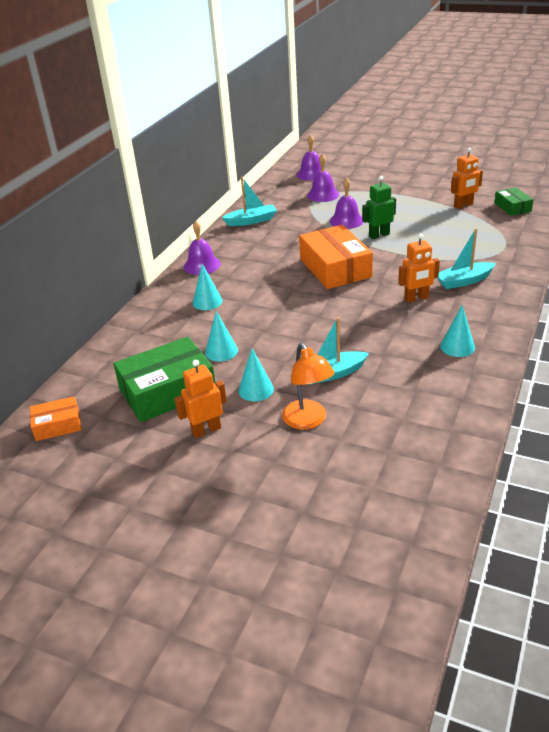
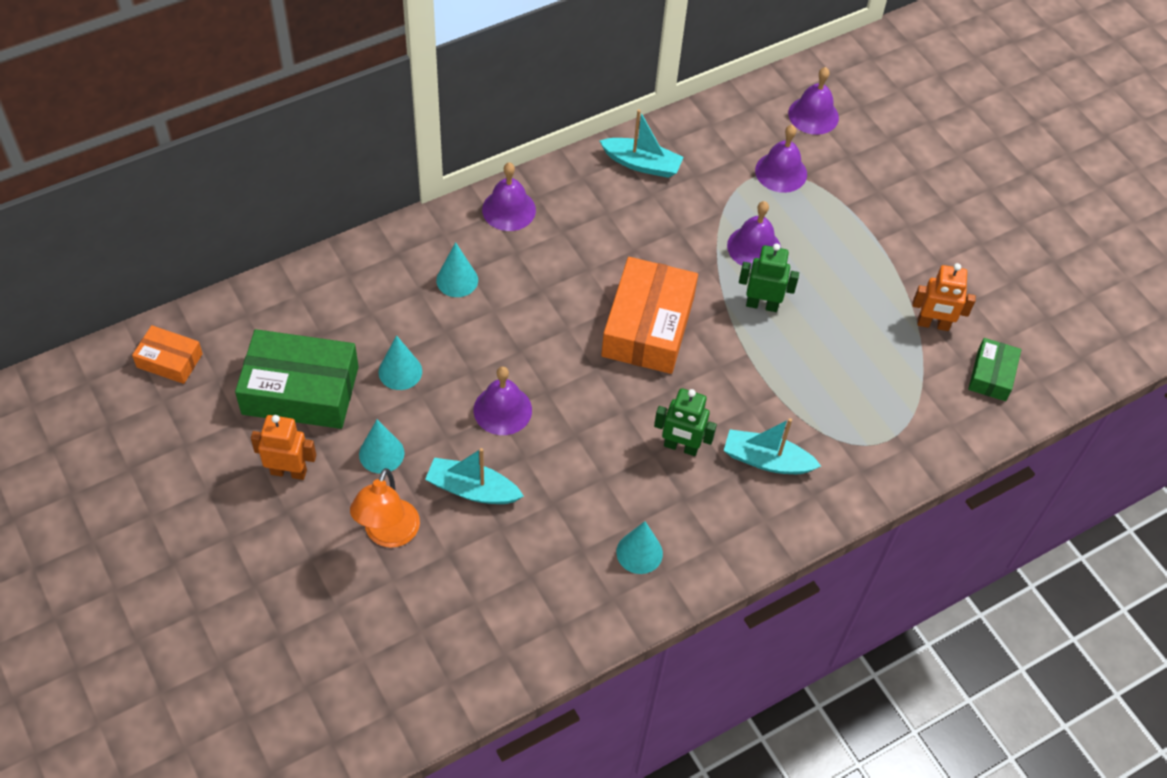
camera: 30 degrees right, 20 degrees up
(302, 335) = (502, 410): none -> purple bell
(416, 298) = (681, 447): orange robot -> green robot

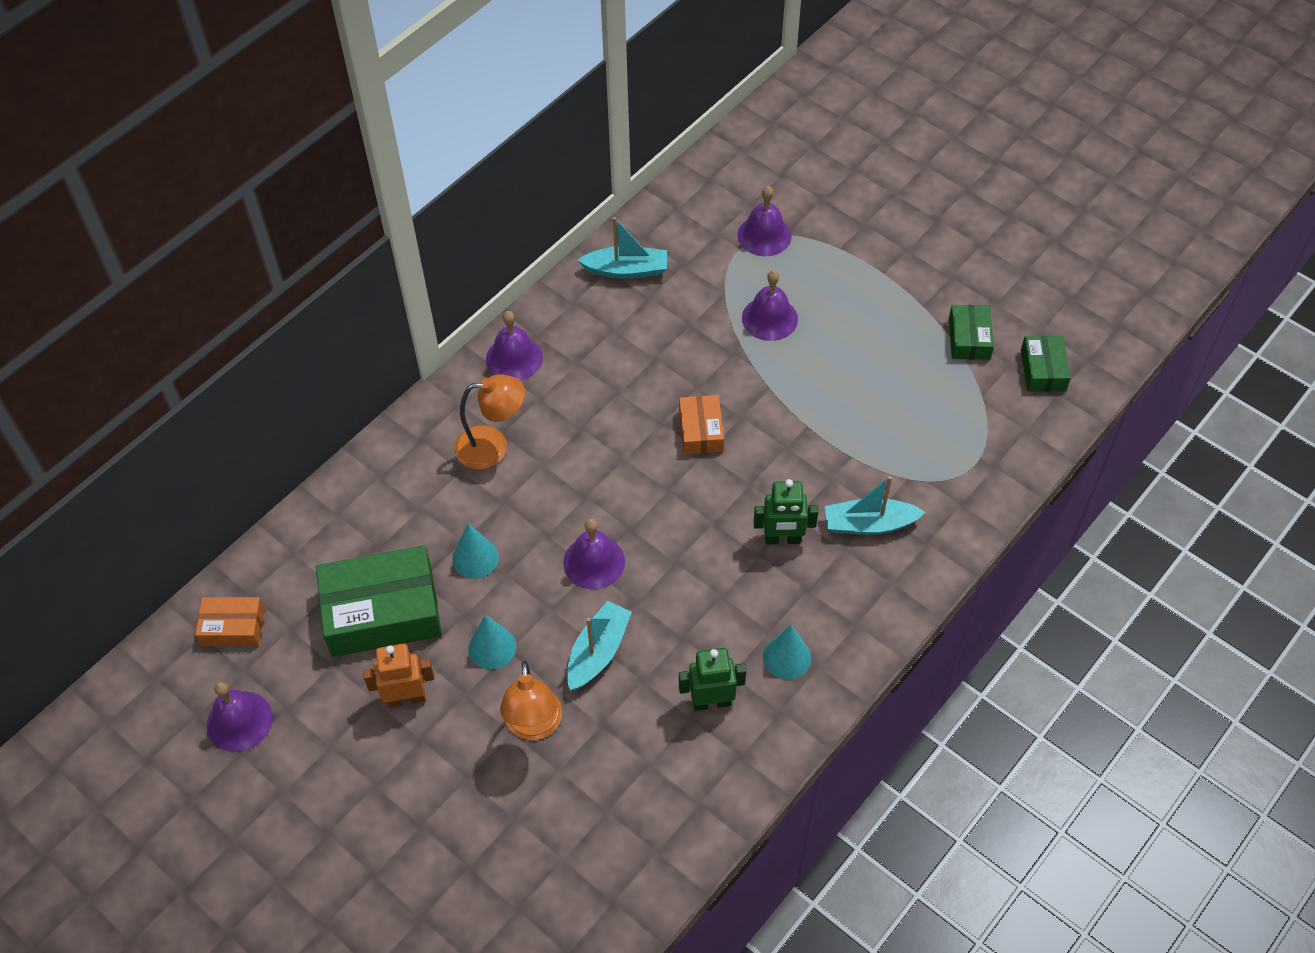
camera: 15 degrees left, 0 degrees up
(457, 280) = (493, 446): turquoise cone -> orange lamp
(472, 489) = (598, 652): turquoise boat -> turquoise boat turned 120 degrees clockwise
(648, 326) = (701, 430): orange box -> orange box, size x0.53
(762, 304) = (801, 372): green robot -> green robot (711, 702)
(813, 115) = (771, 169): purple bell -> purple bell (239, 721)
(933, 324) = (969, 338): orange robot -> green box

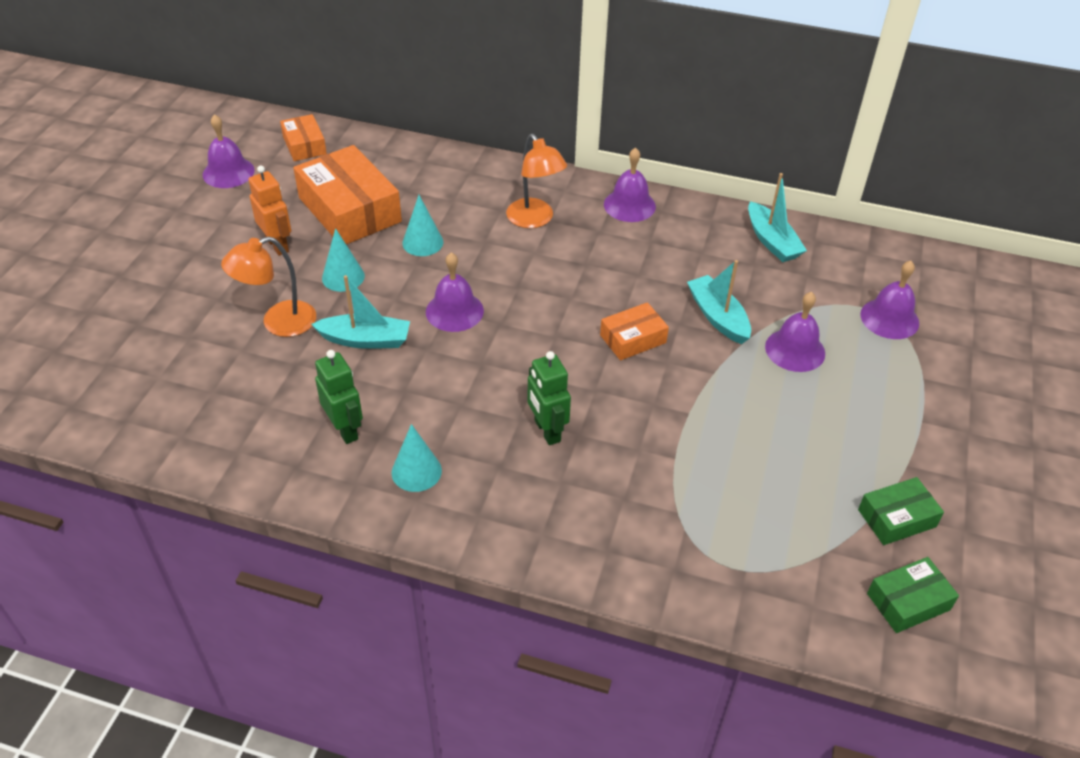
camera: 65 degrees right, 10 degrees down
(382, 612) = (349, 210): green box -> orange box
(869, 524) = (602, 494): turquoise boat -> turquoise boat (718, 317)

